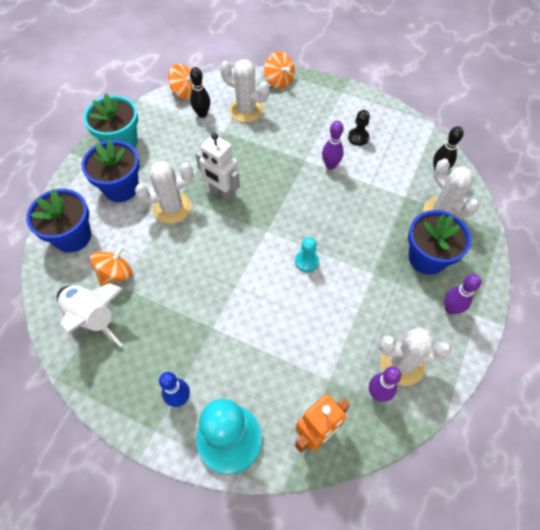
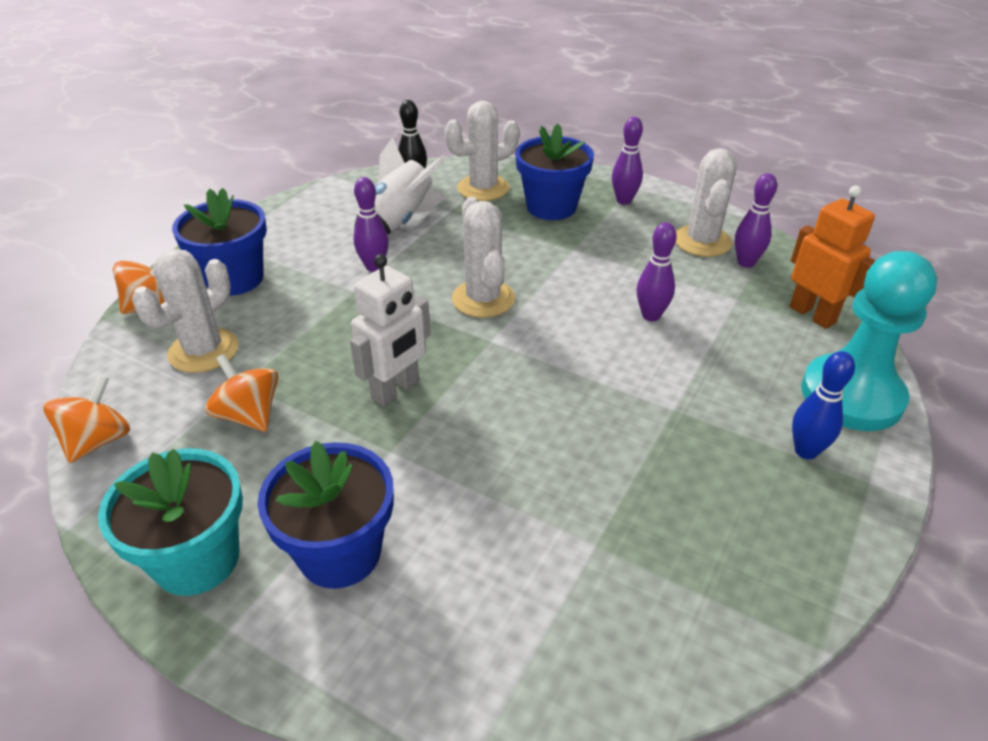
camera: 85 degrees left, 20 degrees down
(72, 236) = (463, 647): blue flower pot -> blue flower pot (234, 279)
(93, 317) = (672, 587): white rocket -> white rocket (399, 222)
(116, 273) = (568, 552): orange spinning top -> orange spinning top (249, 415)
(172, 208) = (416, 462): white cactus -> white cactus (483, 299)
(202, 114) = (180, 413): black bowling pin -> none
(301, 320) = (651, 315): none -> purple bowling pin
(306, 261) = (551, 303): turquoise pawn -> none
(358, 137) = (328, 237): black pawn -> none

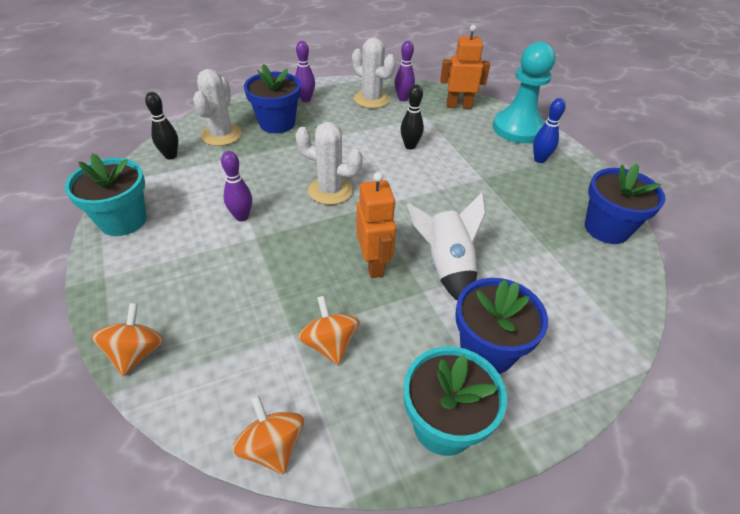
camera: 55 degrees left, 5 degrees up
(203, 351) = (232, 341): white cactus -> none
(234, 279) = (163, 290): blue flower pot -> blue flower pot (606, 228)
(249, 415) = (330, 343): orange spinning top -> orange spinning top turned 75 degrees clockwise
(299, 210) = (123, 220): none -> turquoise flower pot
(396, 390) = (374, 264): white robot -> orange robot
(399, 222) = (208, 183): white rocket -> white rocket (446, 266)
(651, 315) = (410, 146): purple bowling pin -> black bowling pin

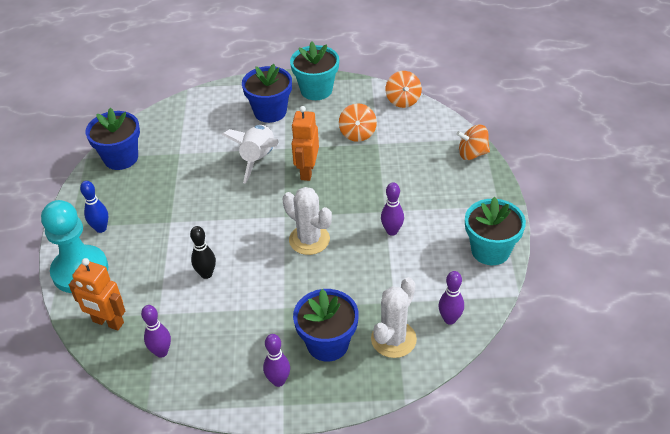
camera: 155 degrees left, 0 degrees up
(136, 352) = (472, 153): orange spinning top -> orange spinning top turned 60 degrees clockwise
(170, 156) = (449, 319): black bowling pin -> purple bowling pin
(371, 99) = (199, 360): white cactus -> none

